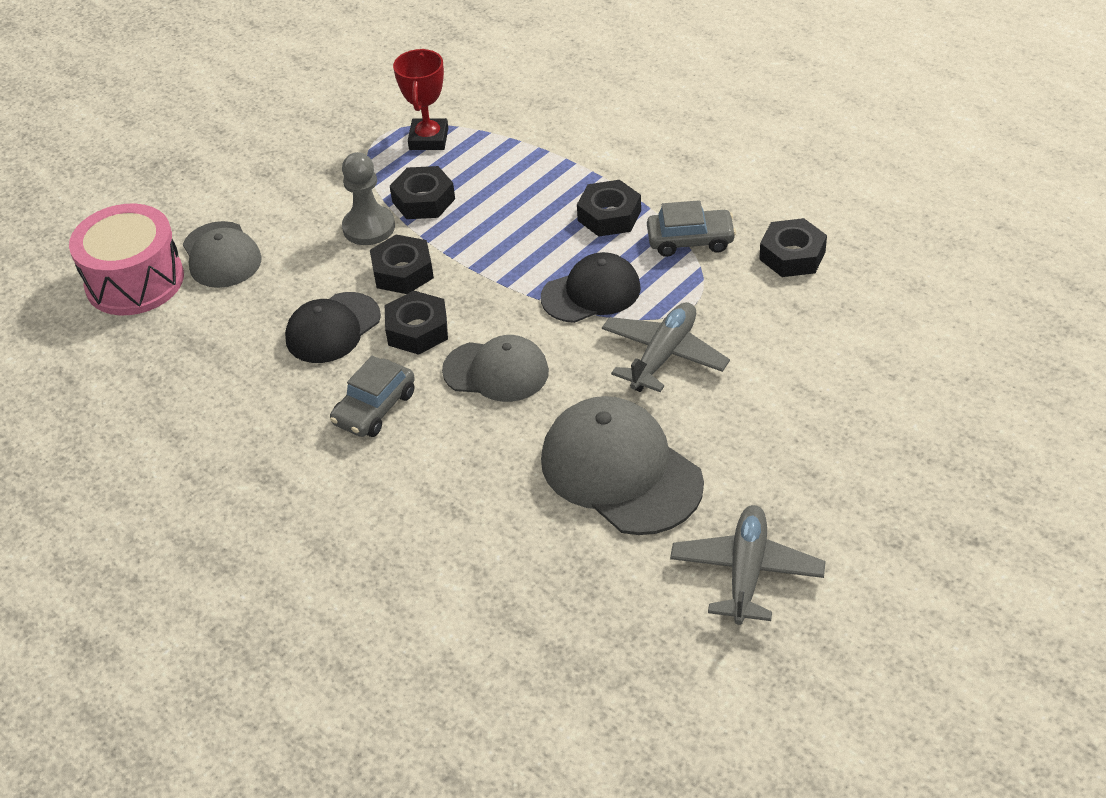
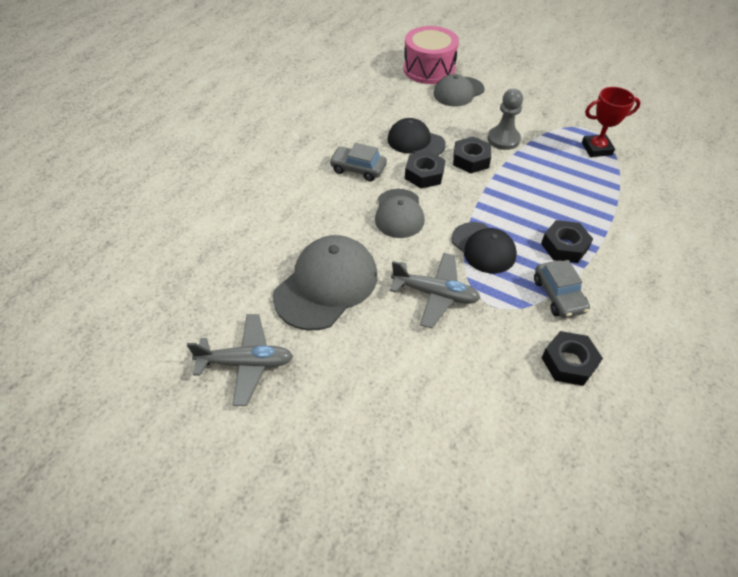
camera: 75 degrees right, 5 degrees up
(423, 200) = (538, 157): black nut -> none

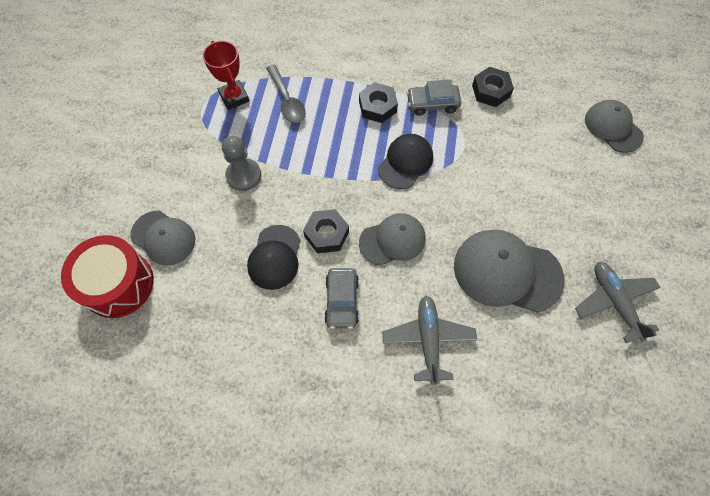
camera: 110 degrees left, 15 degrees up
(429, 69) = (118, 284): pink drum -> red drum
(435, 294) = (473, 185): grey plane -> grey plane (428, 340)
(471, 160) = (288, 197): black nut -> none
(472, 489) = (613, 127): none -> grey cap
(558, 295) = (432, 104): grey car -> grey car turned 150 degrees counterclockwise
(586, 181) = (287, 100): none -> grey spoon

